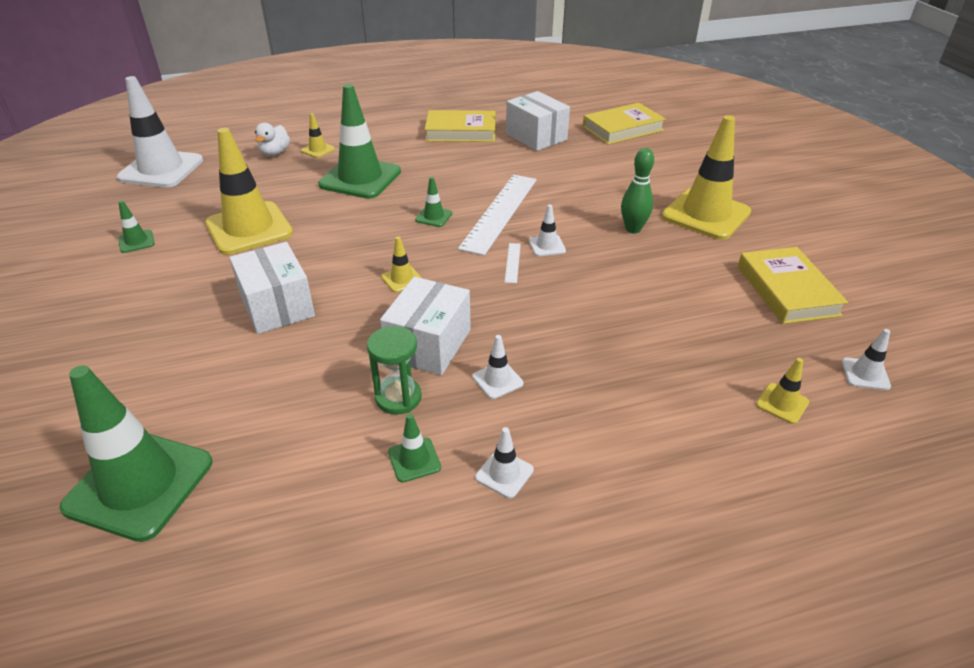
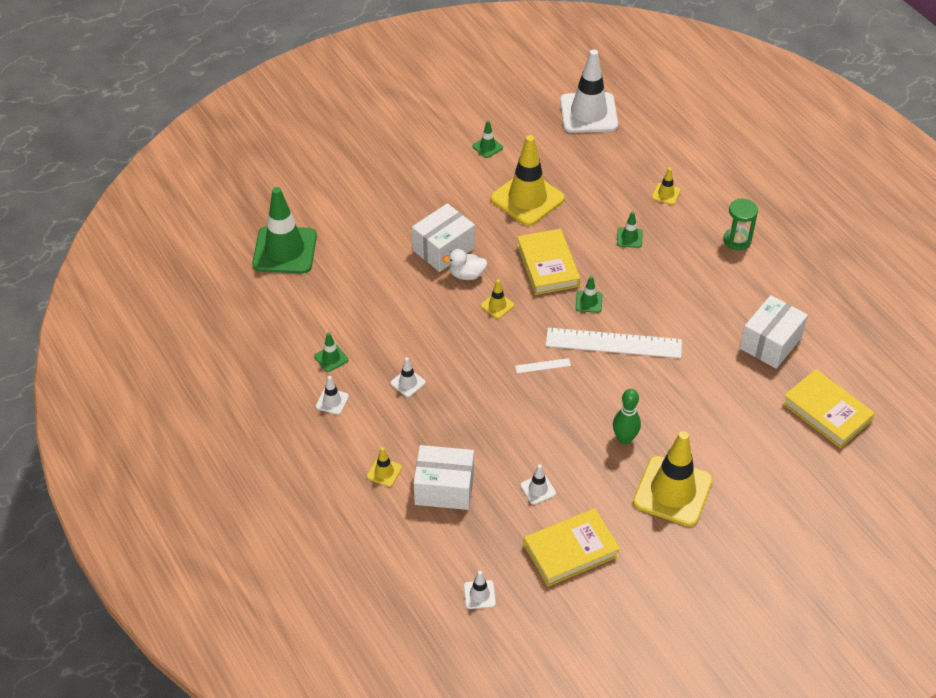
camera: 75 degrees right, 10 degrees up
(275, 153) = (647, 169): white duck -> white duck (466, 275)
(360, 178) = (629, 238): green traffic cone -> green traffic cone, size x0.43
(398, 398) = (377, 337): green hourglass -> green hourglass (737, 240)
(429, 344) = (431, 339): white box -> white box (444, 488)
(461, 131) = (752, 283): yellow book -> yellow book (548, 265)
(547, 246) = (575, 383): white traffic cone -> white traffic cone (538, 489)
(782, 403) = (432, 541): yellow traffic cone -> yellow traffic cone (384, 472)

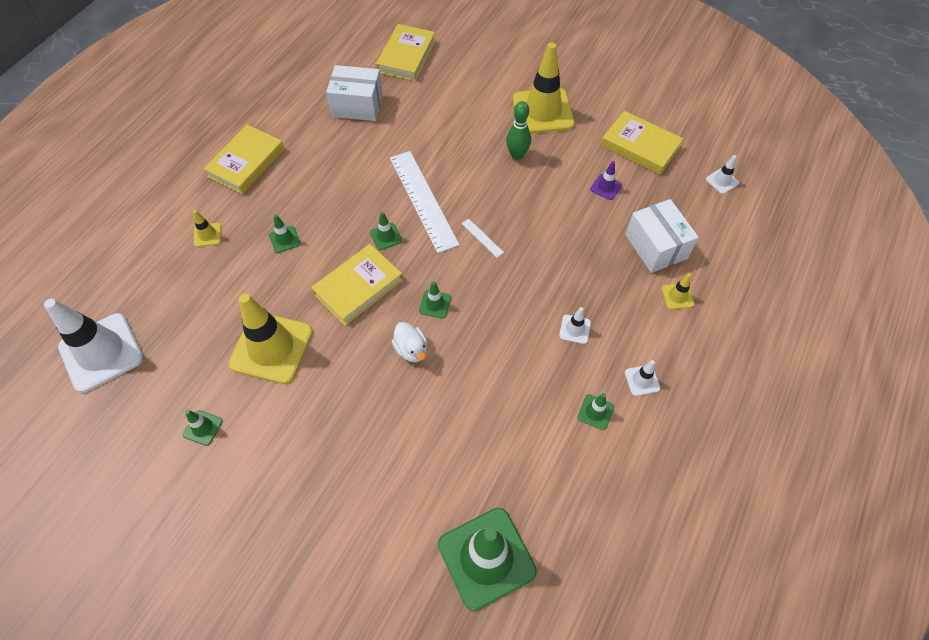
camera: 120 degrees left, 10 degrees up
(443, 249) = (388, 389): white box -> none
(497, 305) = (435, 304): yellow traffic cone -> green traffic cone
(538, 489) = (606, 187): white traffic cone -> purple traffic cone
(737, 240) = (246, 163): green hourglass -> yellow book

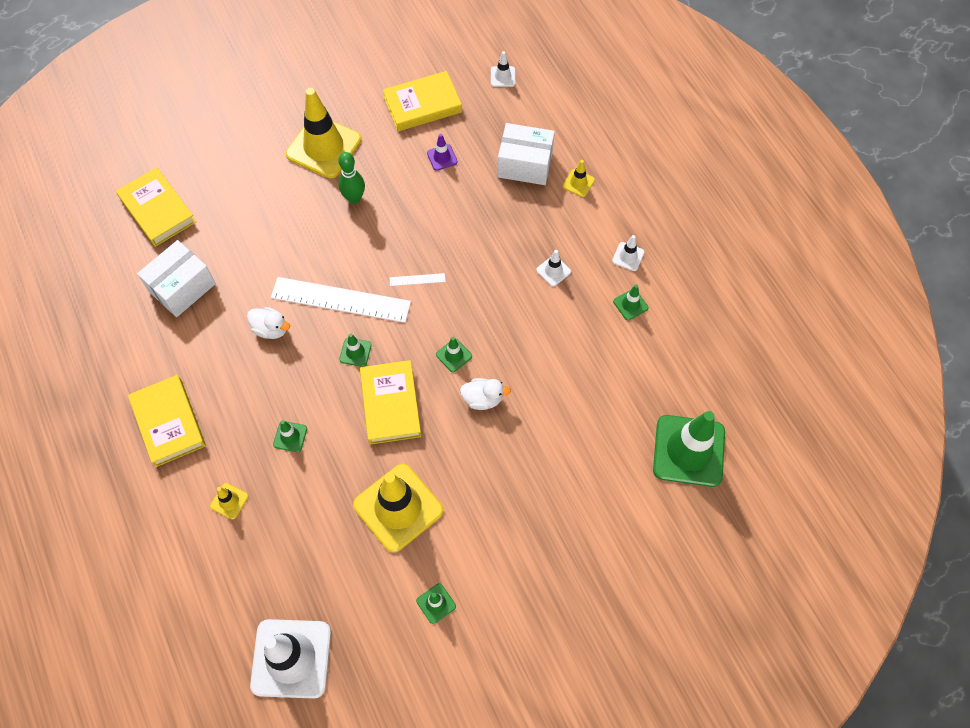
camera: 55 degrees left, 5 degrees up
(364, 174) = (271, 329): none -> white duck

